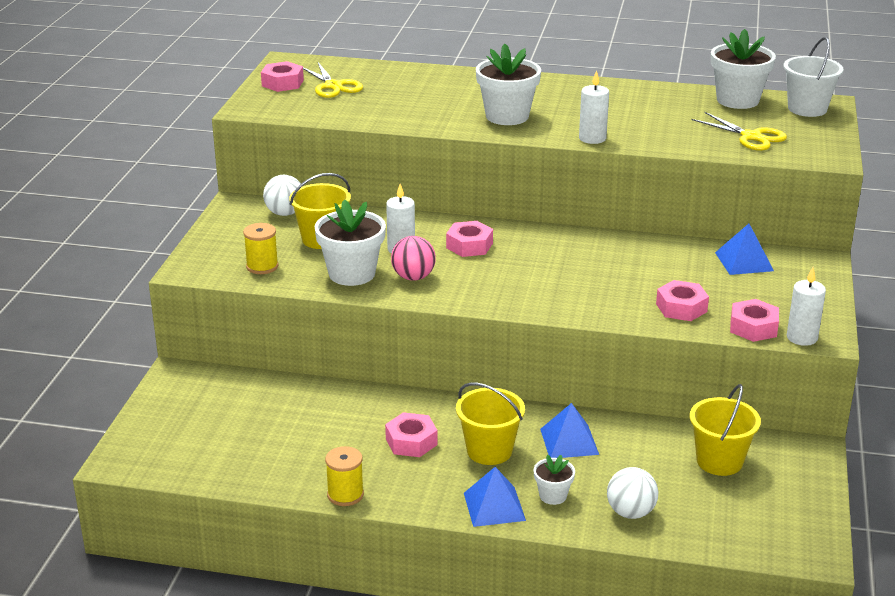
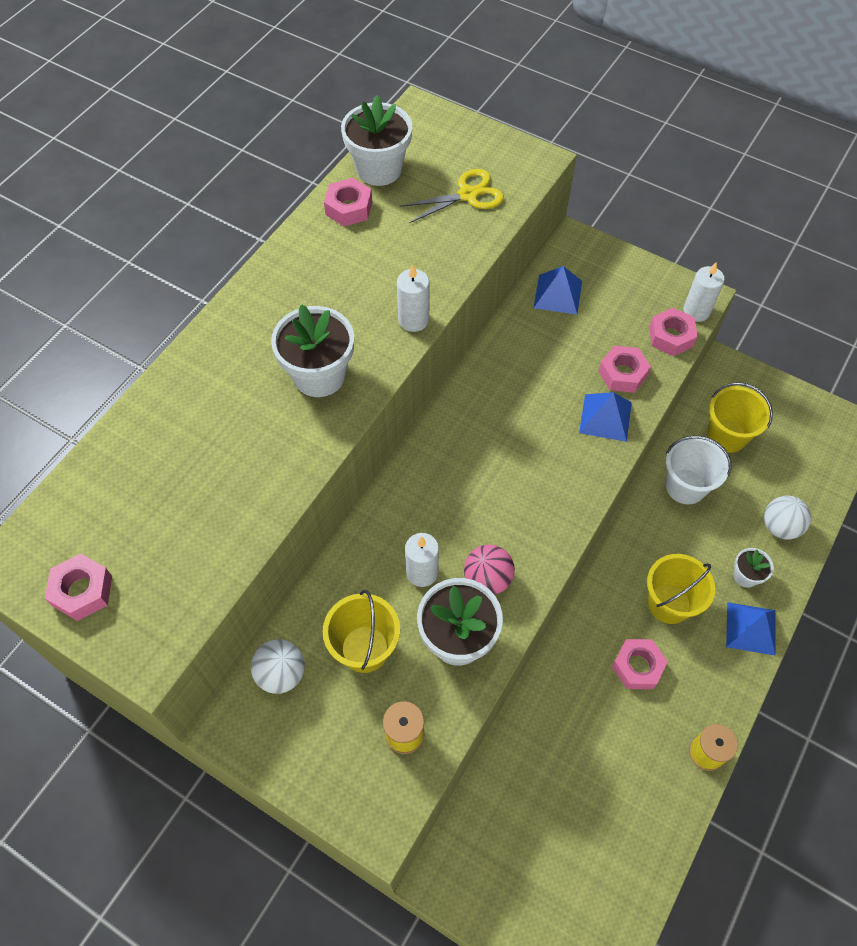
camera: 70 degrees left, 30 degrees up
(333, 86) = (129, 531): yellow scissors -> none
(469, 245) = (440, 504): pink nut -> pink nut (349, 208)
(569, 441) = (671, 534): blue pyramid -> blue pyramid (605, 417)
(807, 109) = (425, 129): white bucket -> white bucket (685, 486)

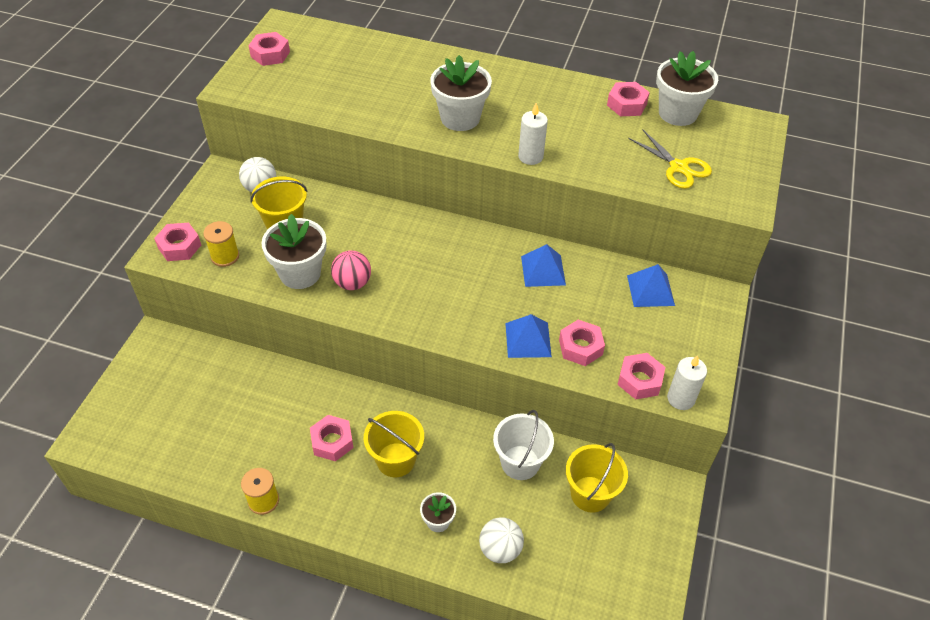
camera: 75 degrees right, 10 degrees down
(369, 798) = (179, 246): none -> pink nut
(422, 572) = (350, 245): white candle -> none
(751, 628) = (385, 529): blue pyramid -> blue pyramid (543, 270)

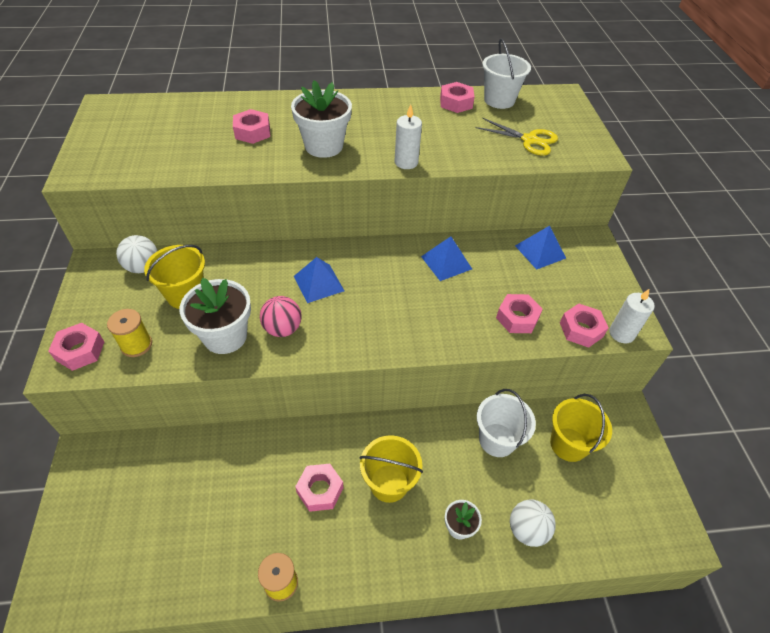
camera: 25 degrees left, 0 degrees up
(270, 54) = (105, 133): pink nut -> pink nut (252, 132)
(528, 340) = (471, 327): blue pyramid -> blue pyramid (319, 283)
(677, 113) = (499, 100): white flower pot -> white bucket

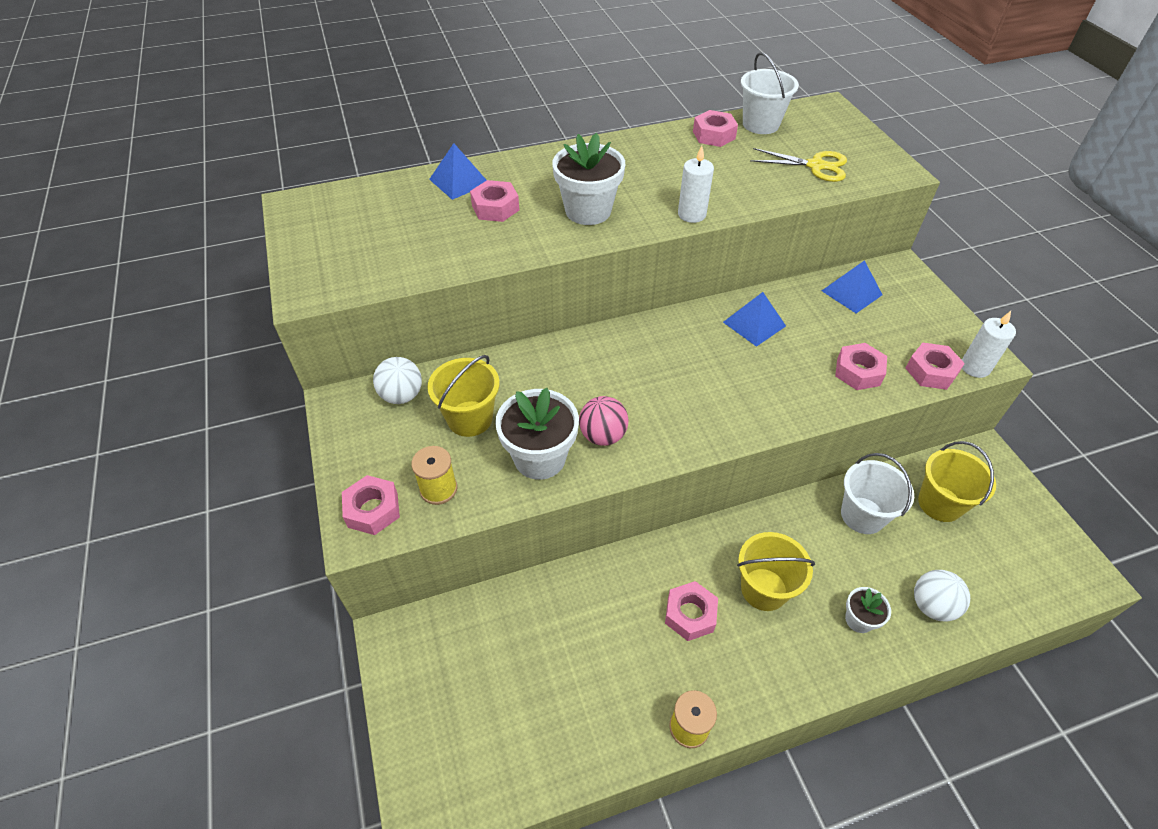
camera: 10 degrees left, 0 degrees up
(319, 283) = (620, 375): blue pyramid -> blue pyramid (459, 181)

